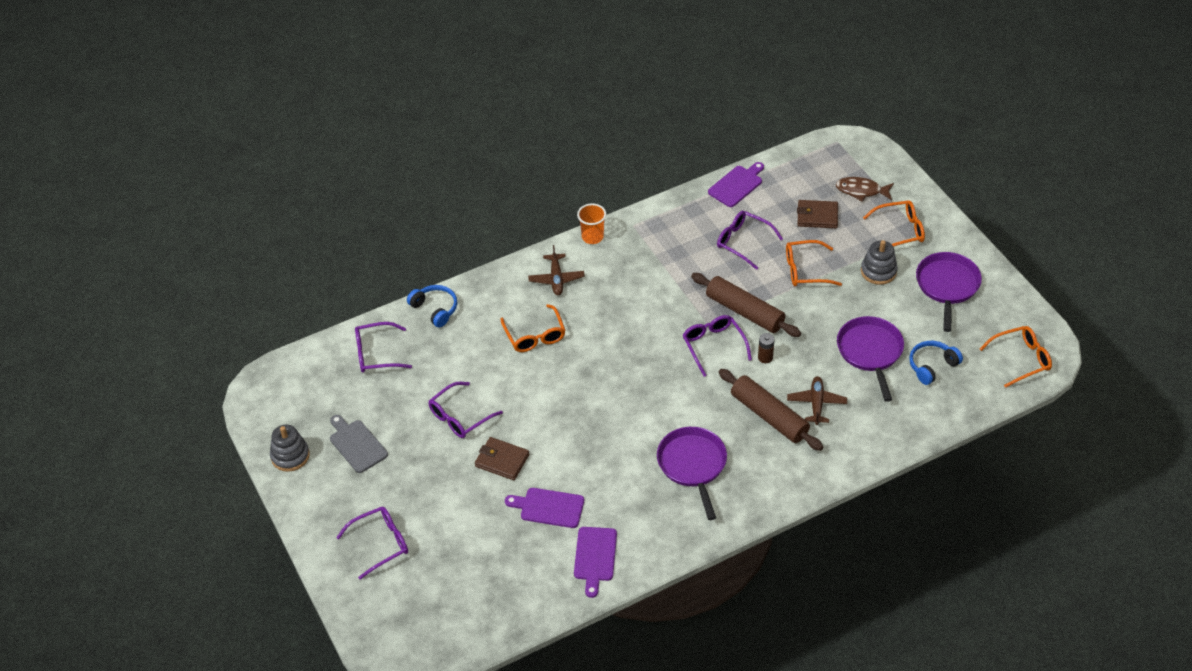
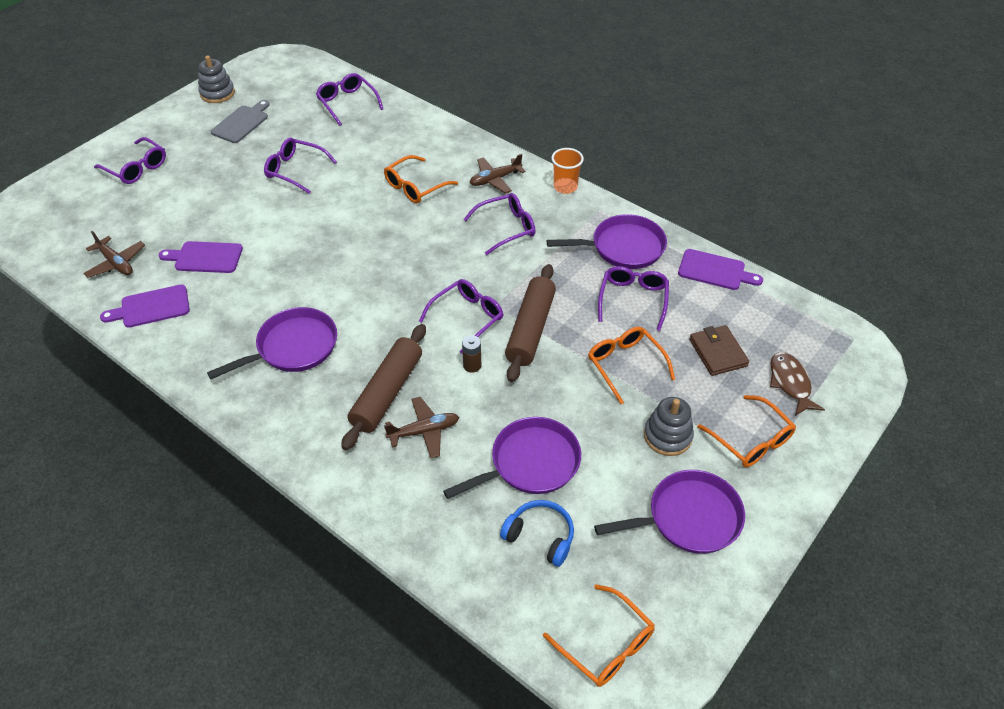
camera: 65 degrees right, 0 degrees up
(435, 309) = (415, 119): blue headphones -> none
(502, 460) = (253, 211): brown wallet -> none
(520, 577) = (116, 263): none -> brown plane
(548, 507) = (205, 257): purple cutting board -> purple cutting board turned 75 degrees counterclockwise
(623, 290) = (507, 228): none -> purple glasses
(684, 227) = (623, 247): none -> purple pan

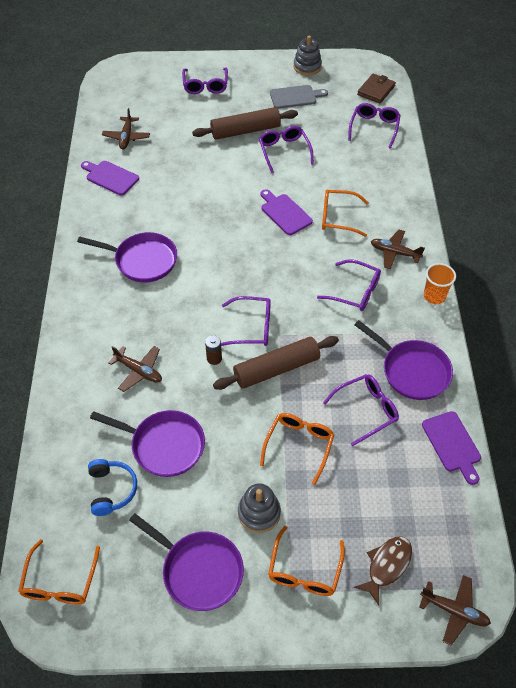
camera: 50 degrees right, 5 degrees up
(205, 257) = (170, 169): purple cutting board -> purple cutting board (284, 213)
(387, 392) = (151, 331): brown rolling pin -> brown rolling pin (245, 131)
(718, 352) = (369, 497): brown wallet -> brown wallet (376, 90)
(861, 368) = (454, 611): none -> brown plane

